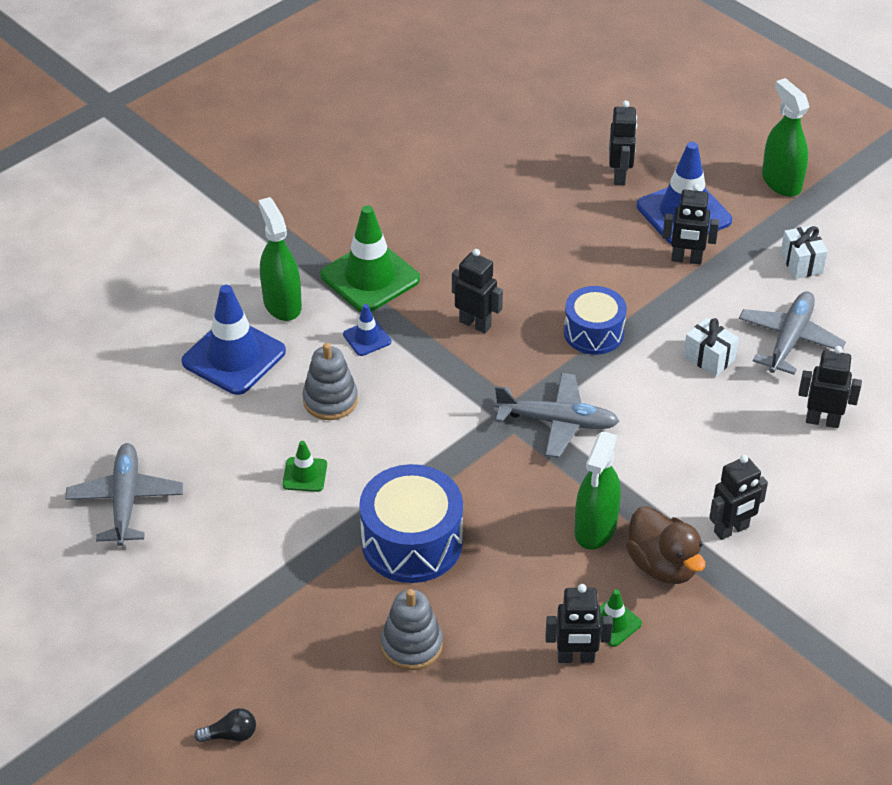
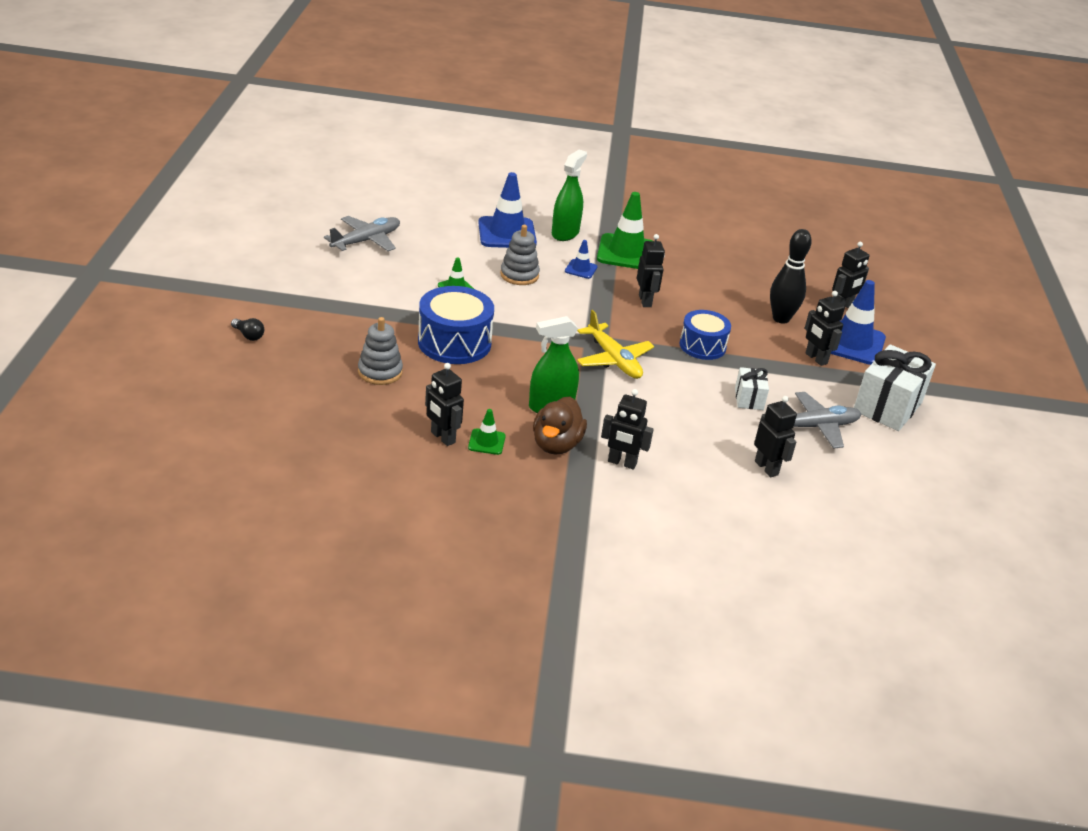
camera: 45 degrees right, 10 degrees down
(557, 421) = (613, 359): grey plane -> yellow plane
(599, 237) = (781, 318): none -> black bowling pin
(781, 182) = (942, 371): green spray bottle -> none
(801, 263) = (887, 407): white gift -> white gift, size x1.90

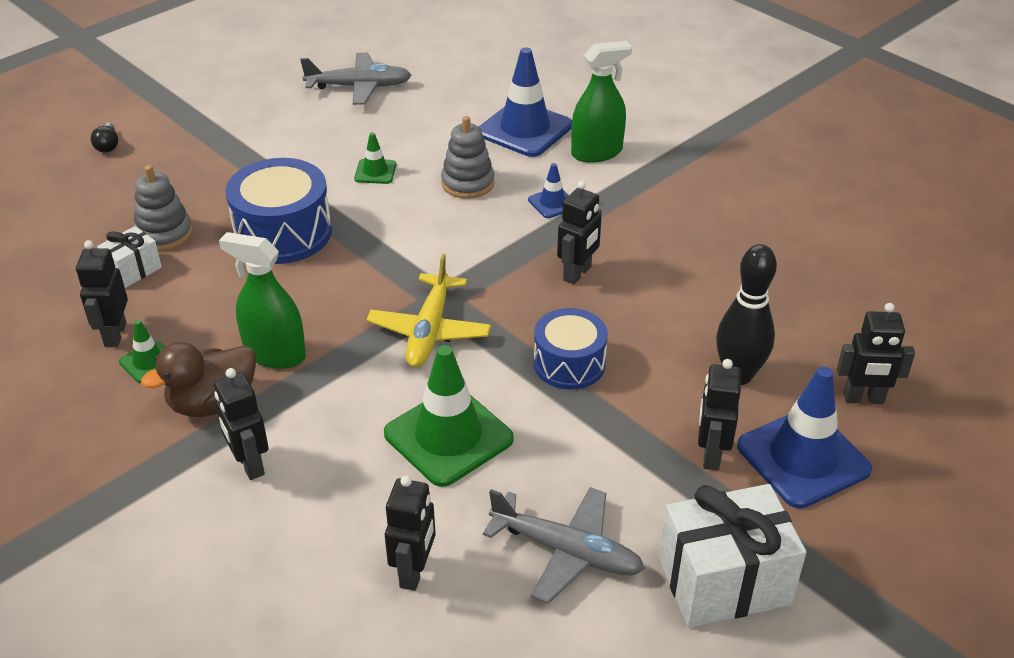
camera: 45 degrees right, 5 degrees up
(626, 252) = (641, 203): green traffic cone -> green traffic cone (448, 436)
(749, 399) = (529, 464): white gift -> white gift (133, 270)

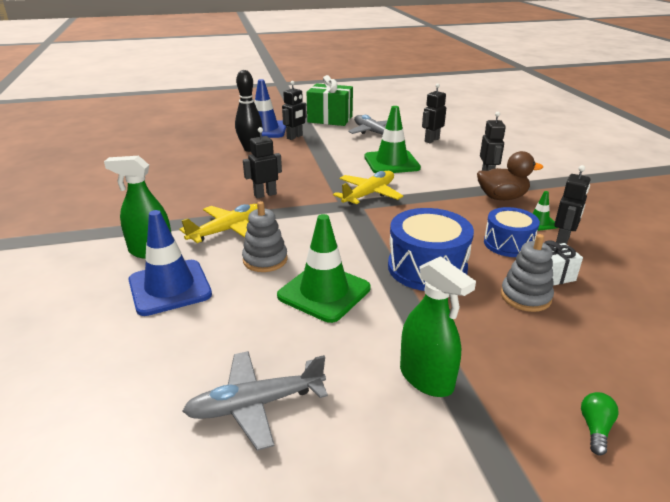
camera: 150 degrees left, 10 degrees down
(108, 145) = (595, 428): black light bulb -> green light bulb
(275, 354) = (460, 207): green spray bottle -> green spray bottle (426, 378)
(359, 87) = (256, 404): grey plane -> grey plane turned 45 degrees counterclockwise
(375, 172) = (324, 292): green traffic cone -> green traffic cone, size x2.06
(552, 203) = (228, 230): blue traffic cone -> yellow plane
(569, 364) = (314, 168): blue drum -> blue drum (508, 244)
(724, 581) = (330, 119): white gift -> green gift
(863, 399) = (217, 134): black robot -> none

